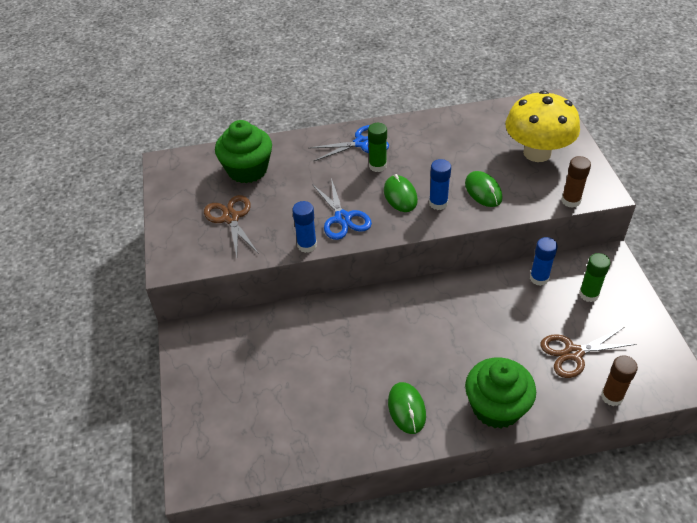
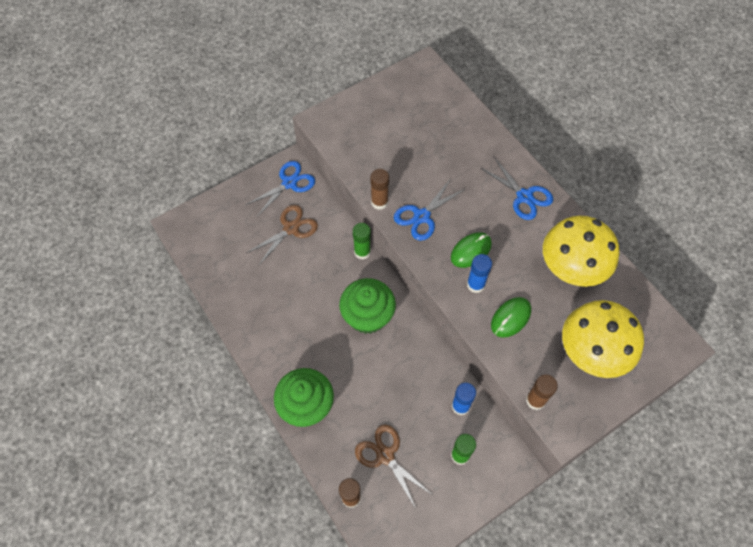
camera: 65 degrees right, 15 degrees up
(208, 343) = (289, 183): none -> blue scissors
(231, 218) = (385, 137): brown scissors -> brown scissors (291, 228)
(247, 170) = (445, 125): green cupcake -> green cupcake (367, 316)
(307, 245) = (379, 202): blue glue stick -> brown glue stick
(377, 166) = (500, 220): green glue stick -> green glue stick (362, 252)
(406, 409) = (281, 339): green mouse -> none
(451, 138) = (571, 268): none -> yellow mushroom

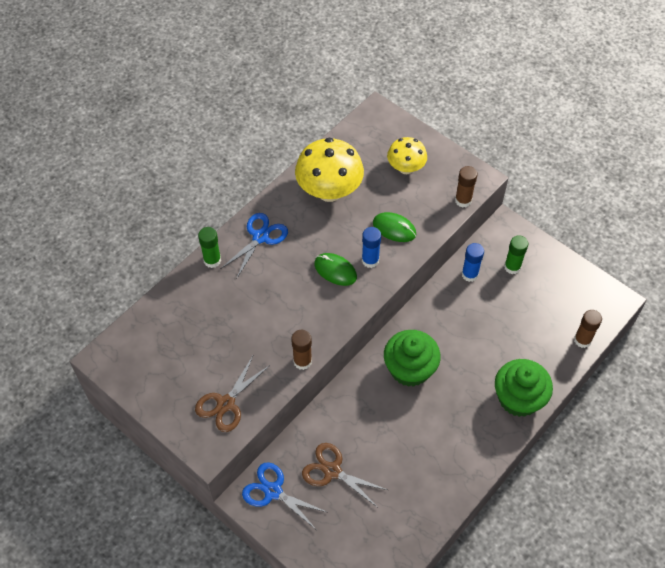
camera: 105 degrees left, 5 degrees down
(362, 252) = (340, 391): green glue stick -> green glue stick (212, 260)
(385, 455) = (536, 322): brown scissors -> brown scissors (225, 403)
(421, 216) = (308, 319): blue scissors -> none
(591, 352) = (406, 168): yellow mushroom -> yellow mushroom, size x0.60

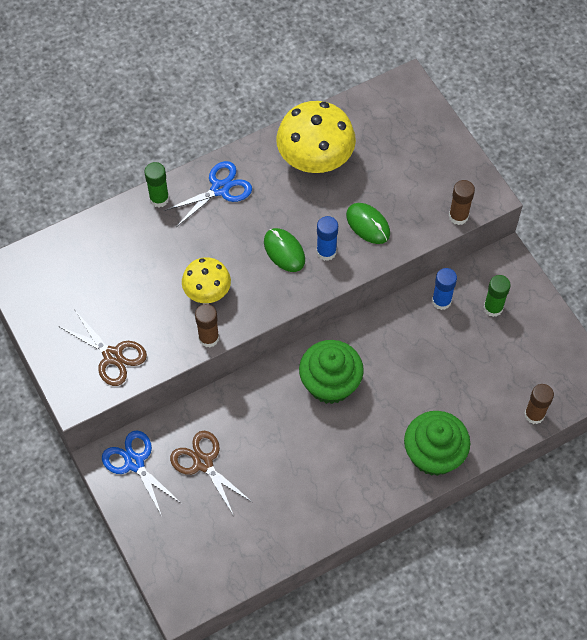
camera: 20 degrees right, 5 degrees up
(225, 403) = (112, 356): brown scissors -> brown scissors turned 105 degrees counterclockwise
(406, 168) = (411, 159): yellow mushroom -> yellow mushroom (207, 292)

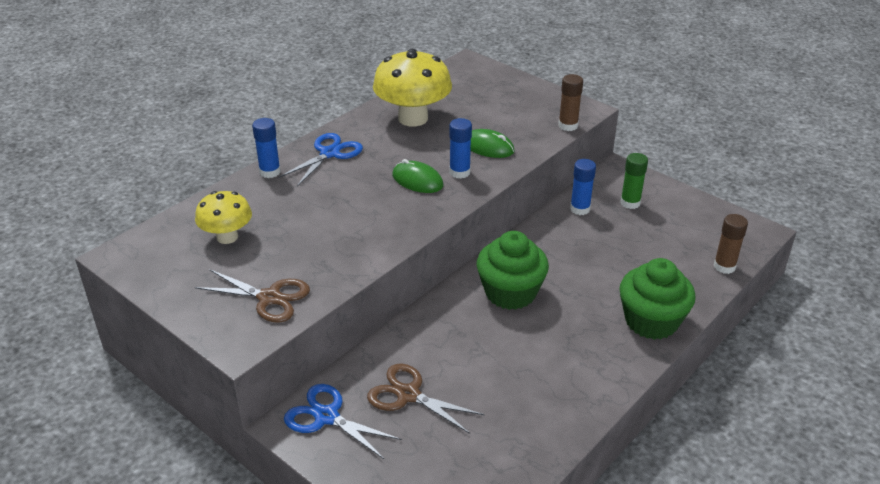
camera: 20 degrees left, 25 degrees down
(159, 199) = (270, 172): green glue stick -> blue glue stick
(207, 292) = (353, 225): yellow mushroom -> yellow mushroom (227, 237)
(208, 338) = (372, 259): brown glue stick -> none

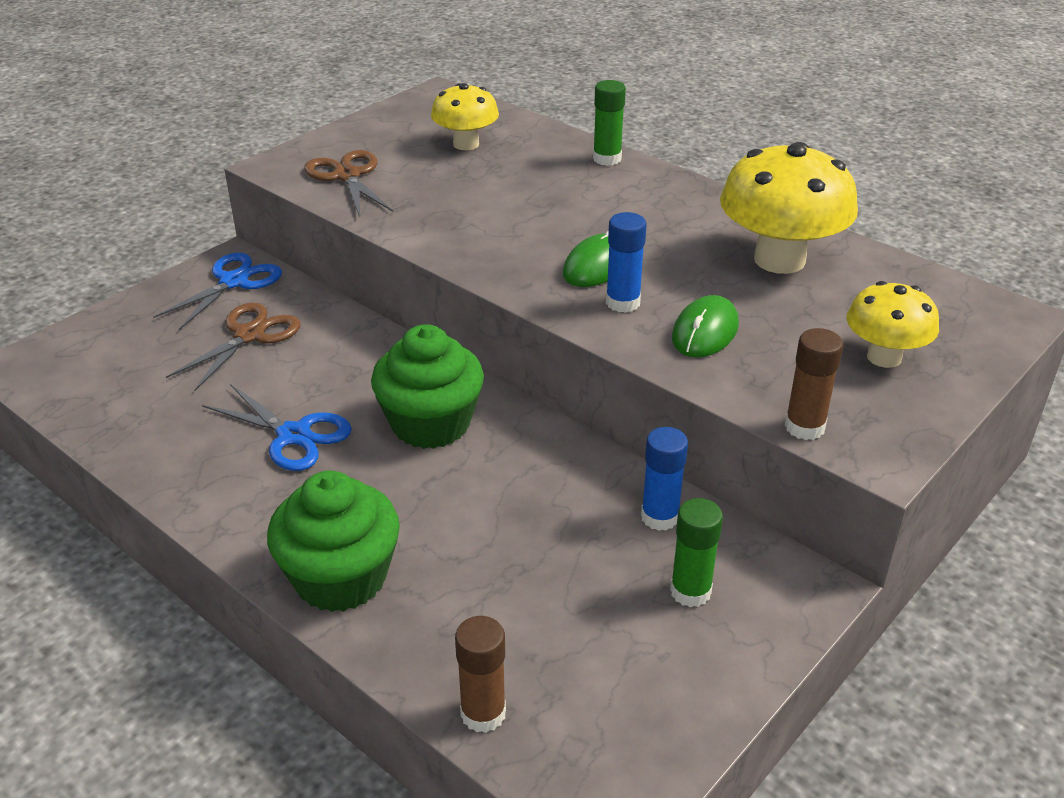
camera: 90 degrees right, 0 degrees up
(269, 298) = (347, 176): brown scissors -> brown scissors turned 135 degrees clockwise
(270, 172) = (607, 159): blue glue stick -> green glue stick
(330, 153) = (659, 196): blue scissors -> blue scissors (293, 435)
(507, 99) = (884, 357): none -> yellow mushroom

